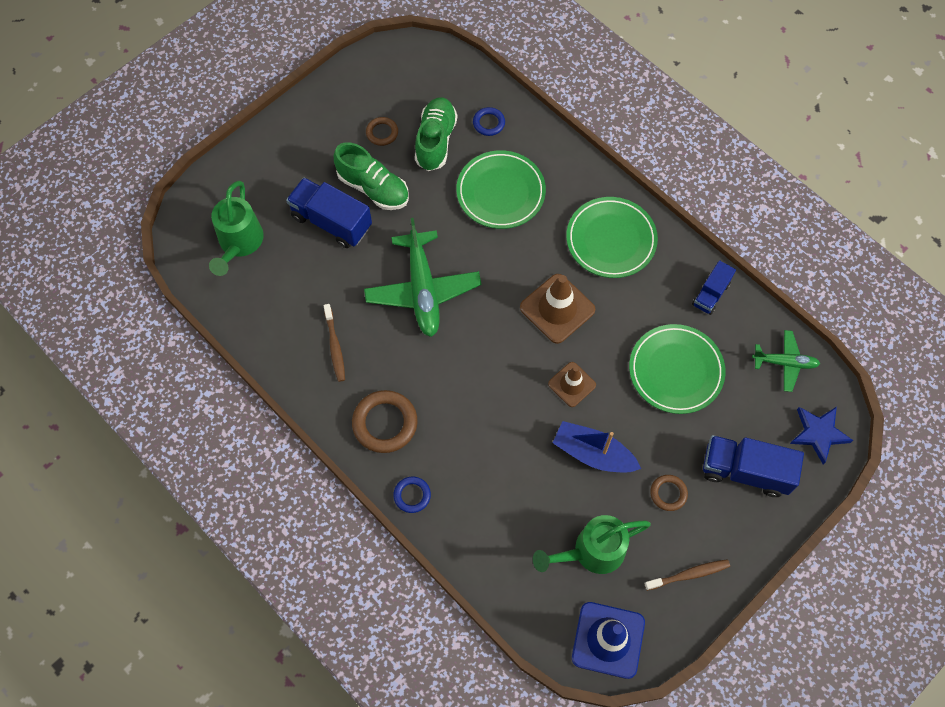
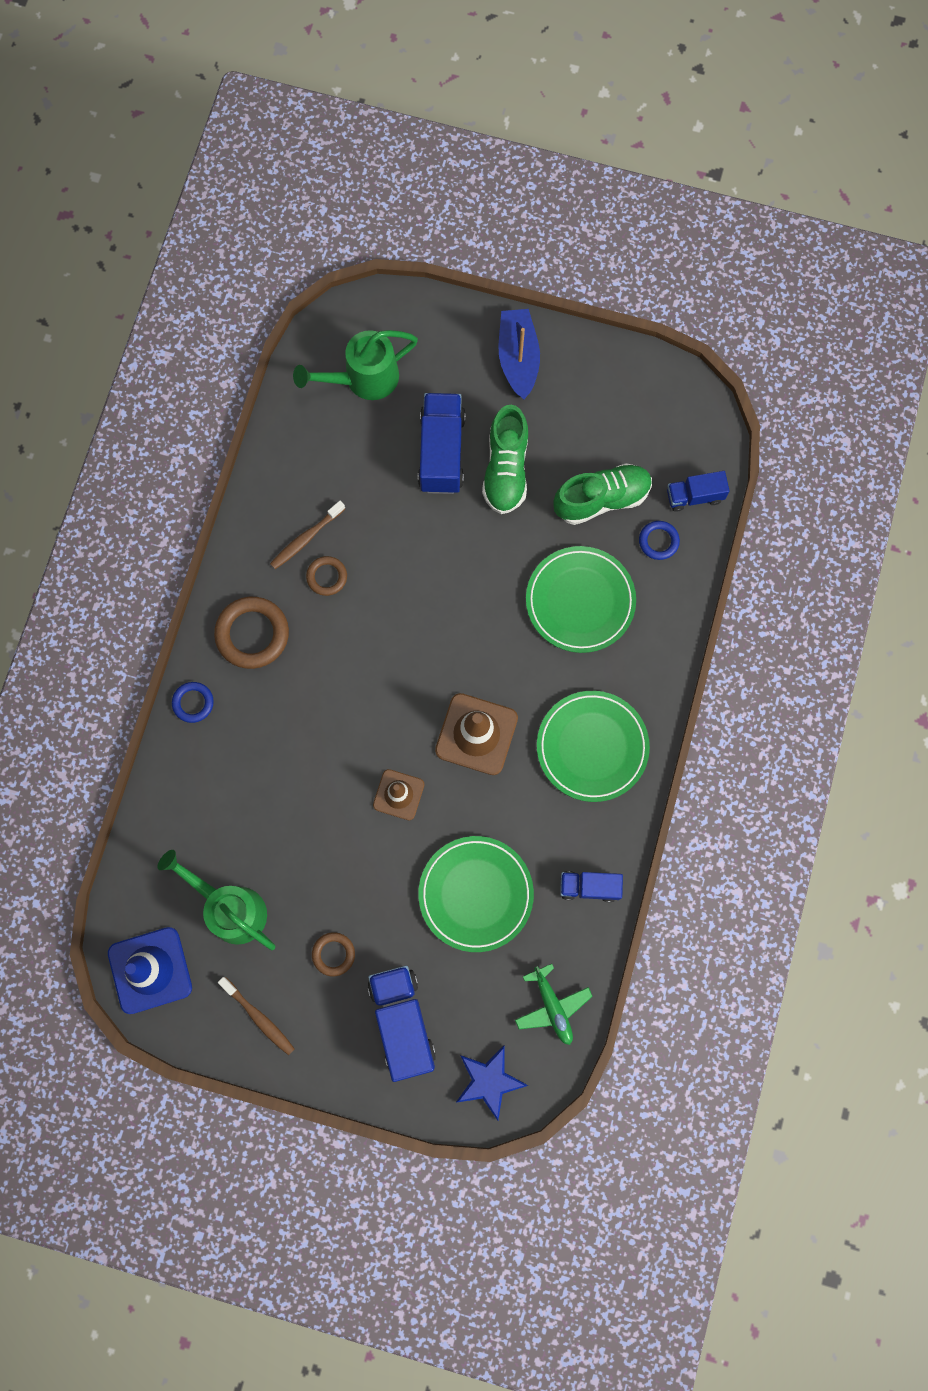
camera: 60 degrees right, 10 degrees up
(382, 133) = (577, 439): brown ring -> brown ring (327, 577)
(423, 290) = (418, 587): green plane -> none
(471, 86) = (694, 496): none -> blue truck
(593, 453) = (335, 856): blue boat -> blue boat (518, 358)

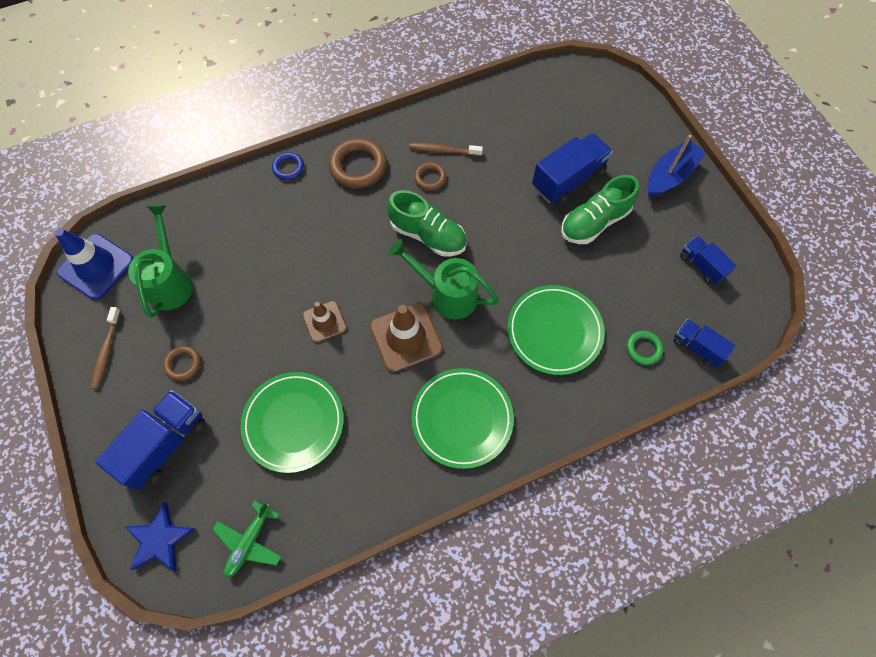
camera: 50 degrees right, 10 degrees down
(364, 379) = (569, 109): green watering can -> green watering can (447, 294)
(589, 887) = (359, 497): blue truck -> blue truck (701, 266)
(601, 499) = (634, 291): green shoe -> green shoe (428, 235)
(658, 541) = (643, 349): blue ring -> green ring

